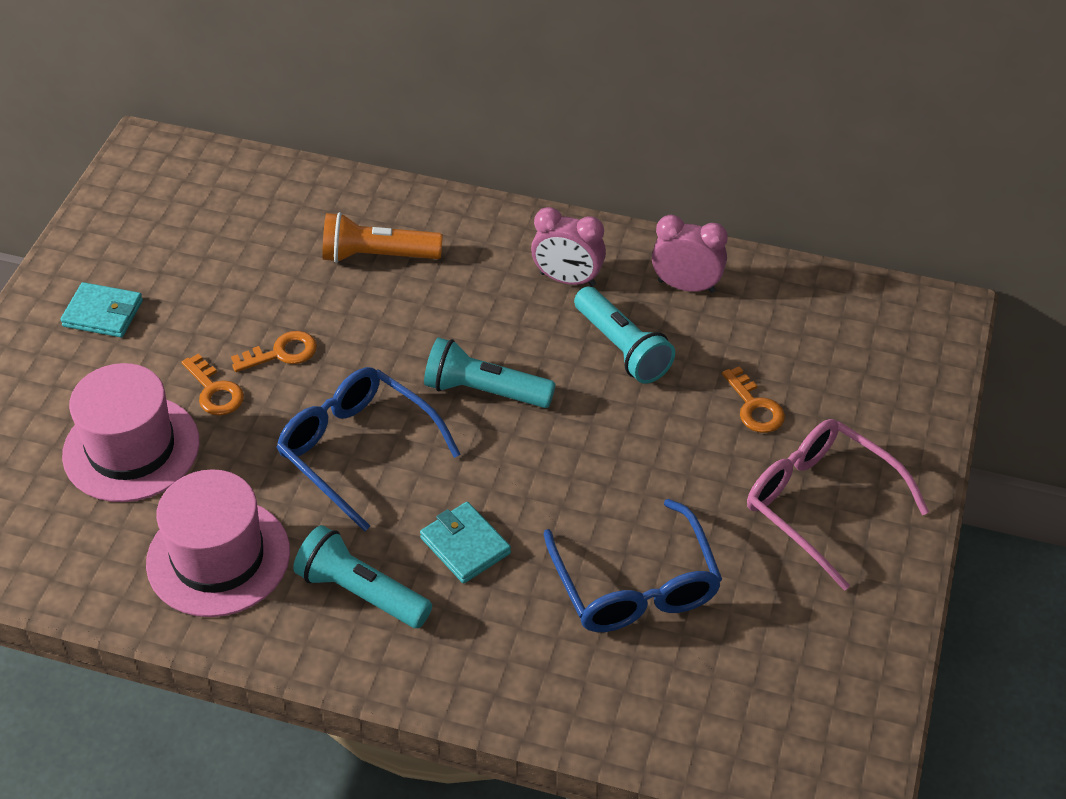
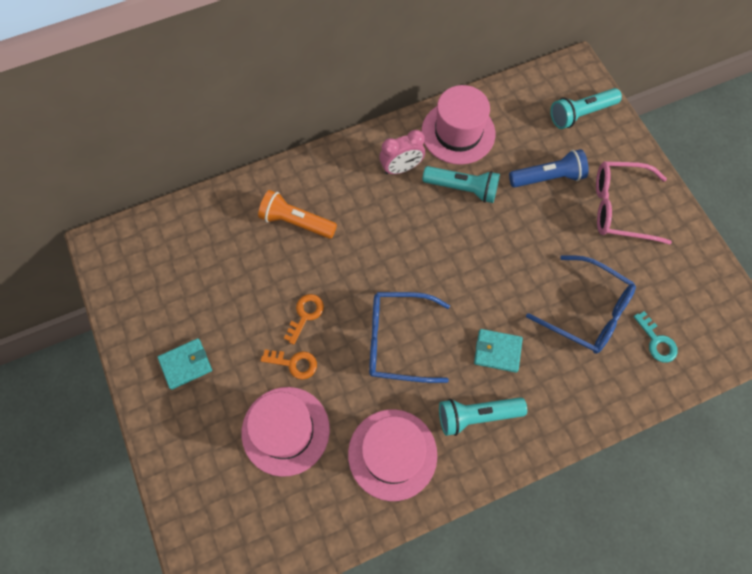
camera: 40 degrees left, 20 degrees up
(377, 256) = (296, 222): orange flashlight -> orange flashlight turned 60 degrees clockwise
(484, 391) = (424, 260): turquoise flashlight -> turquoise flashlight (580, 114)
(686, 286) = (458, 132): pink clock -> pink hat
(694, 686) = (656, 341): none -> turquoise key
(754, 407) = (548, 177): orange key -> blue flashlight

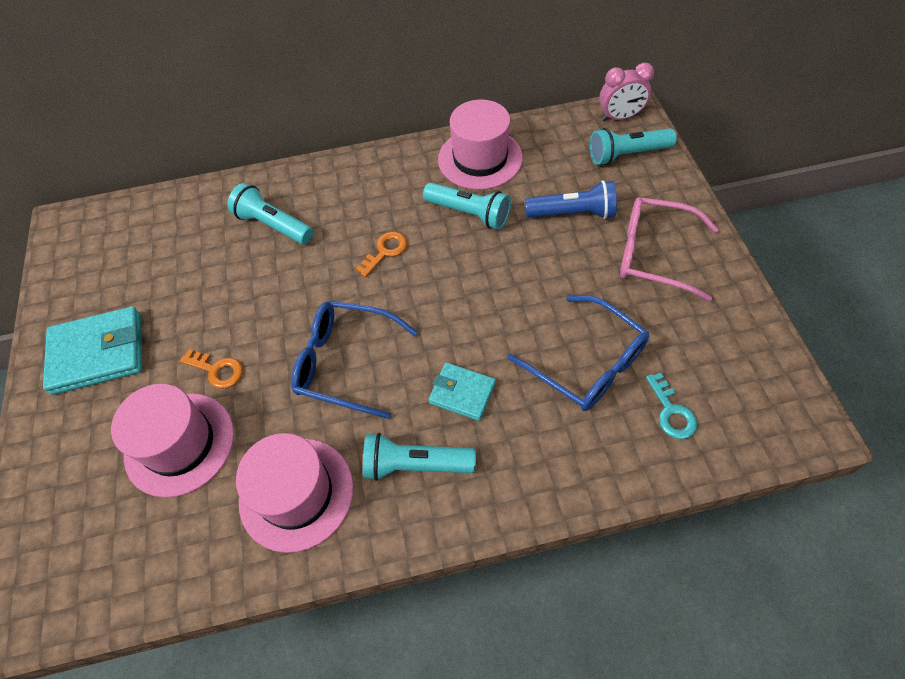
camera: 15 degrees right, 10 degrees down
(186, 364) = (98, 353): turquoise wallet -> turquoise wallet, size x1.71
(296, 222) = (273, 225): orange flashlight -> turquoise flashlight
(305, 315) = (249, 320): orange key -> orange key (385, 251)
(401, 168) = (406, 186): pink clock -> pink clock (620, 117)

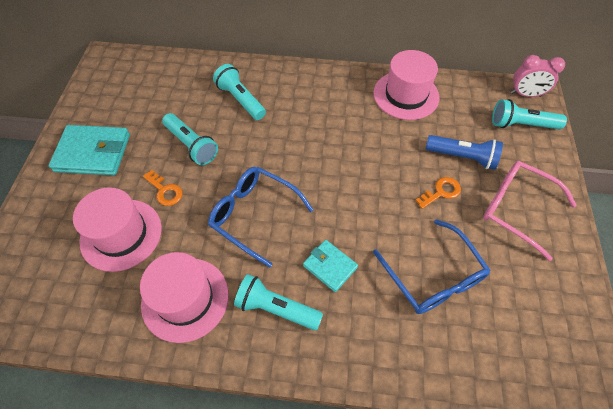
camera: 15 degrees right, 0 degrees up
(385, 251) = (312, 143): orange key -> orange key (441, 192)
(469, 213) = (383, 133): turquoise flashlight -> turquoise flashlight (192, 145)
(671, 412) = (487, 338): turquoise key -> none

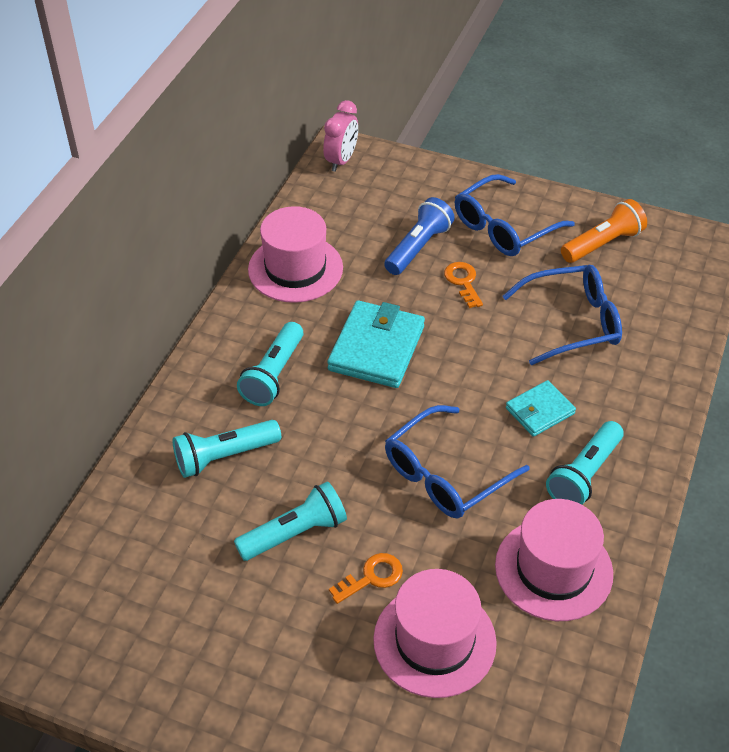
camera: 75 degrees left, 10 degrees down
(93, 153) = (260, 676): turquoise wallet -> turquoise wallet (376, 348)
(515, 208) = (503, 228): pink glasses -> blue glasses
(521, 125) = (387, 181): turquoise flashlight -> turquoise flashlight (274, 375)
(540, 288) = (602, 243): none -> orange flashlight

